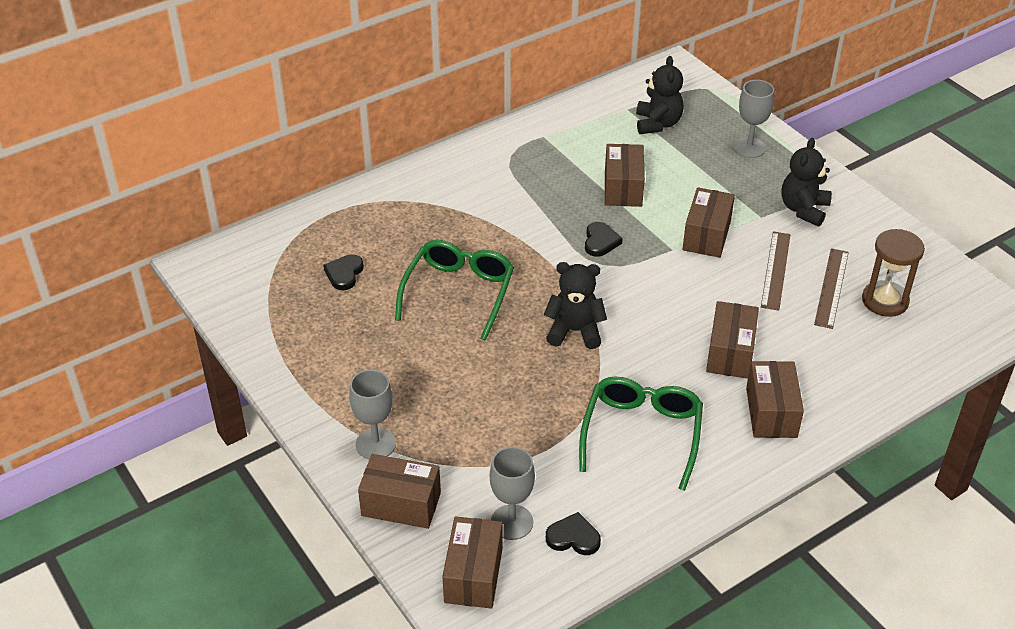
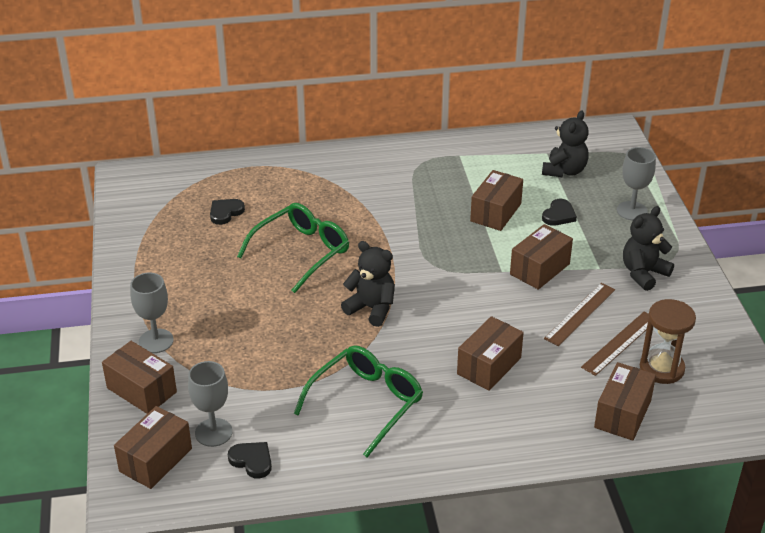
camera: 25 degrees right, 5 degrees down
(600, 241) = (445, 247): black heart -> black heart (559, 215)
(771, 412) = (488, 424): brown box -> brown box (623, 414)

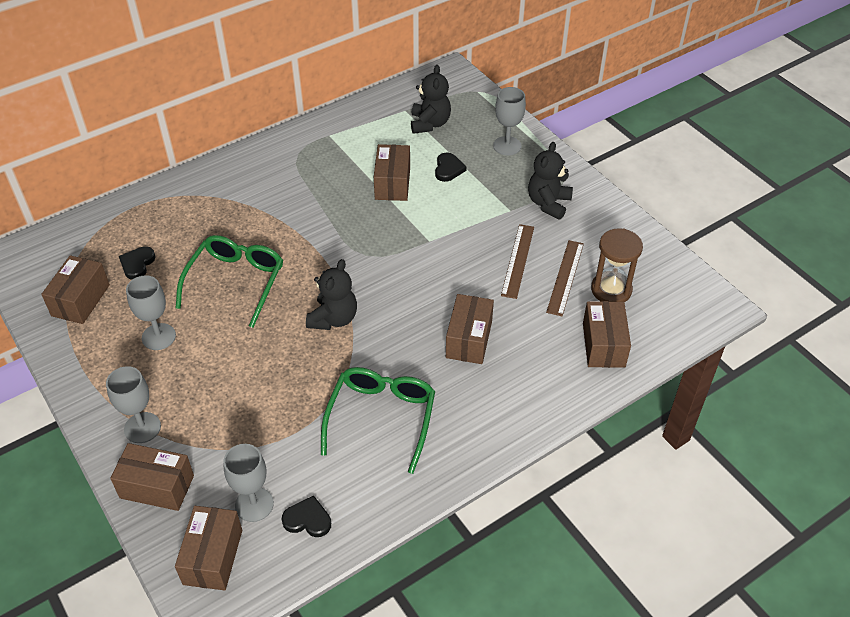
camera: 25 degrees left, 10 degrees up
(210, 275) = (158, 337): none -> grey goblet
(371, 308) = (333, 318): black teddy bear -> black teddy bear turned 105 degrees clockwise
(540, 269) = (461, 228): brown box -> brown box (81, 300)

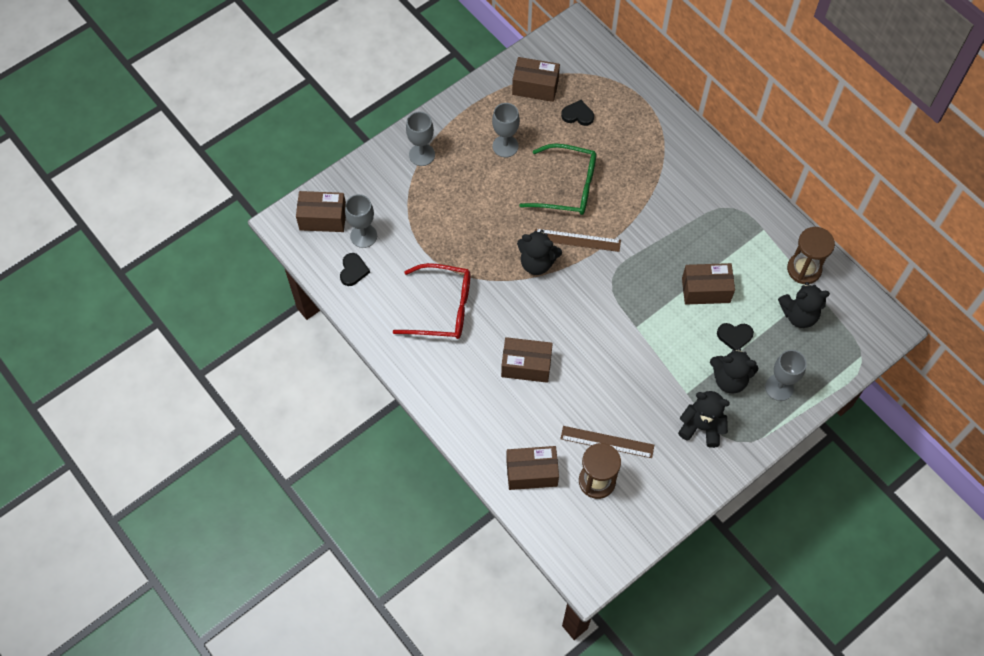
camera: 85 degrees right, 15 degrees up
(157, 487) = (374, 174): brown box -> none
(380, 114) = (804, 269): none -> brown hourglass
(381, 417) = (442, 308): green glasses -> red glasses
(496, 178) = (729, 379): none -> black teddy bear
(518, 260) = (622, 401): brown ruler -> brown ruler (577, 240)

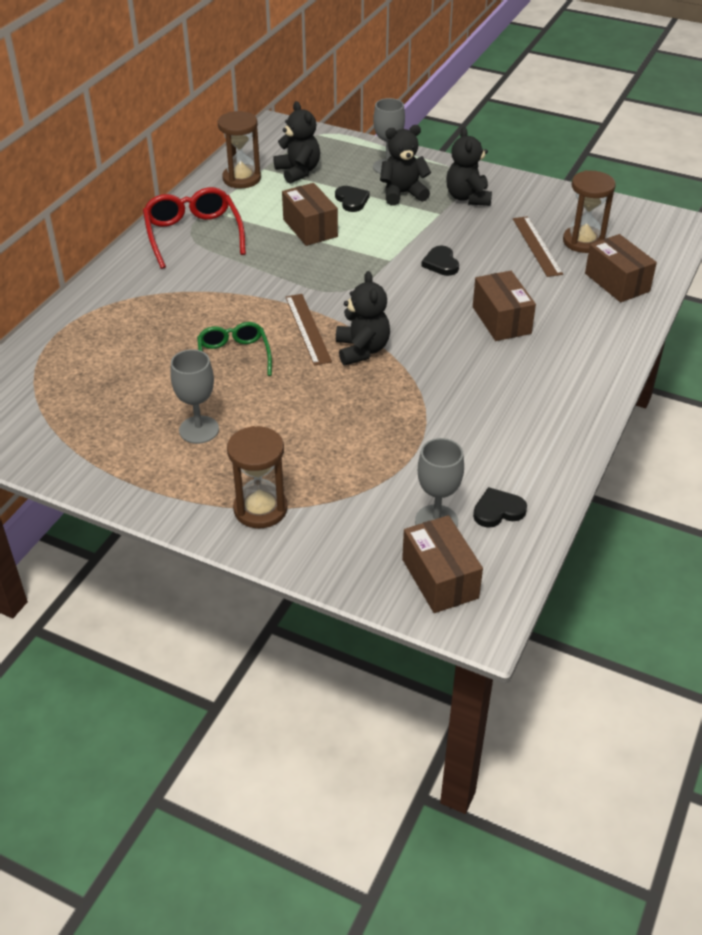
camera: 115 degrees left, 20 degrees down
(422, 155) = (260, 509): grey goblet -> brown hourglass
(442, 308) = (484, 407): red glasses -> red glasses (193, 235)
(535, 87) = (79, 432): brown box -> none
(567, 187) = (234, 357): green glasses -> green glasses, size x0.66
(578, 115) = (111, 379): black heart -> black heart (441, 263)
(729, 379) = (402, 194): black teddy bear -> black teddy bear turned 90 degrees counterclockwise

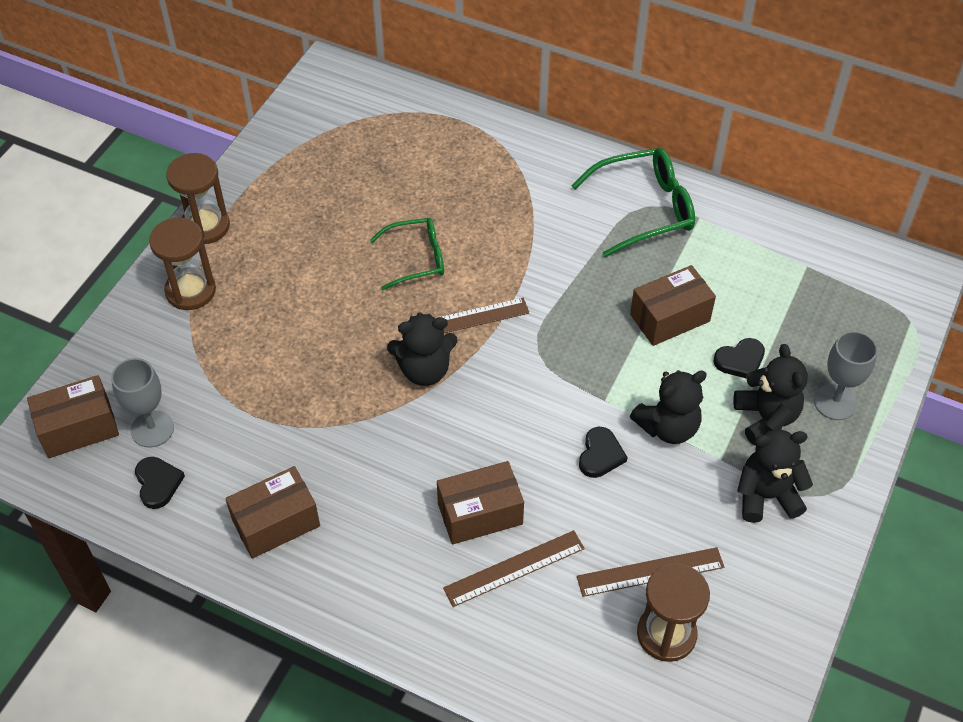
camera: 90 degrees right, 10 degrees up
(193, 235) = (644, 209): red glasses -> green glasses
(199, 430) = (305, 239): grey goblet -> none
(241, 179) = (777, 245): brown hourglass -> brown hourglass (205, 226)
(298, 172) = (804, 302): black teddy bear -> black teddy bear (668, 427)
(441, 263) = (600, 455): black heart -> black heart turned 120 degrees clockwise
(546, 304) = (514, 568): none -> brown ruler
(617, 282) = (567, 664): brown box -> brown box (276, 523)

